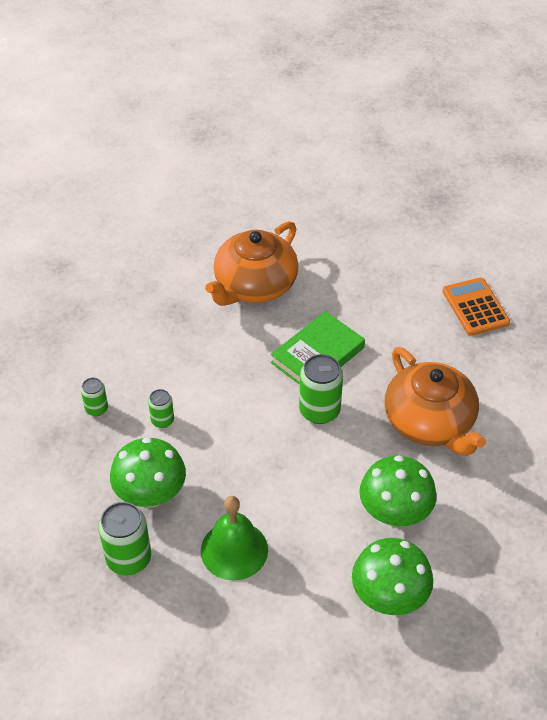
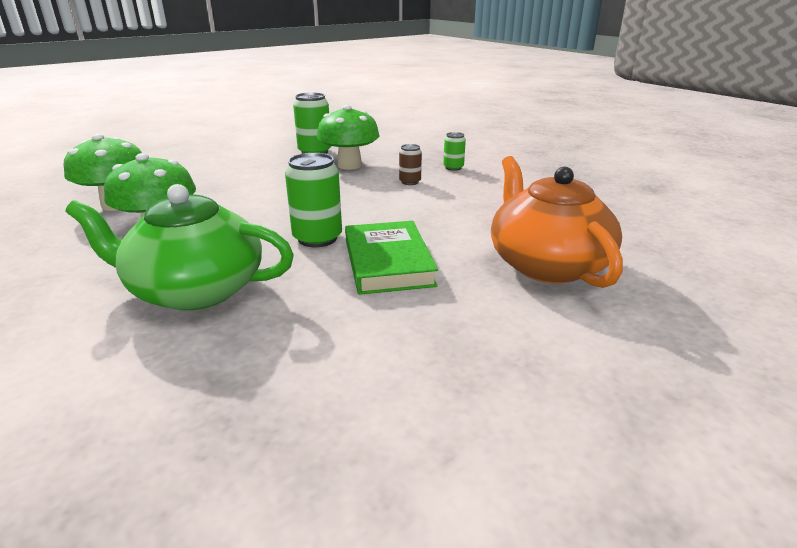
camera: 125 degrees right, 20 degrees down
(162, 420) = (410, 182): green can -> brown can
(234, 550) = (261, 174): green bell -> none
(430, 422) = (195, 289): orange teapot -> green teapot
(475, 307) = (288, 449): orange calculator -> none

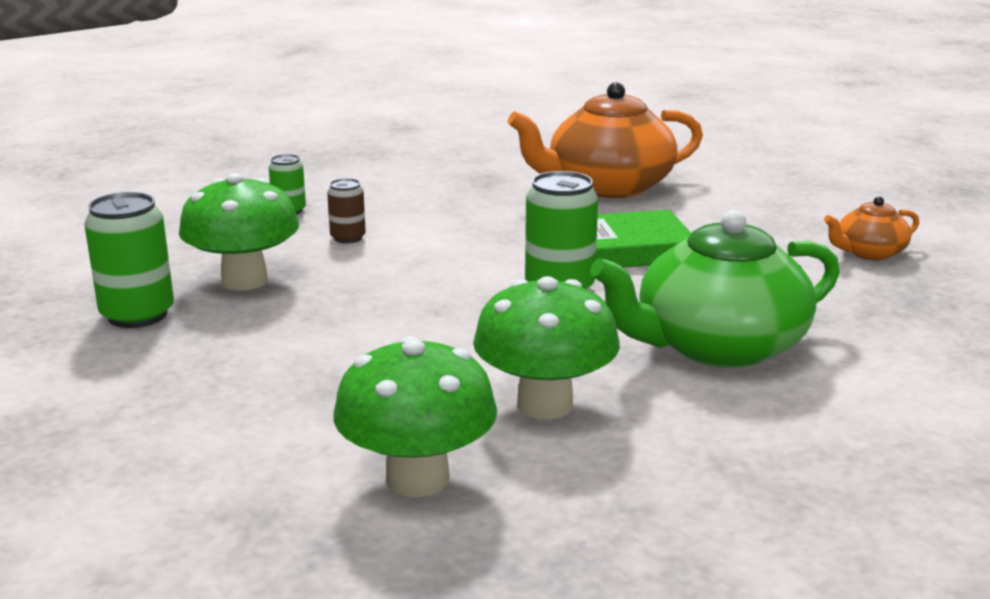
camera: 90 degrees left, 5 degrees down
(195, 289) = (717, 346): green teapot -> green teapot turned 60 degrees clockwise
(373, 415) = (869, 253): none -> orange teapot

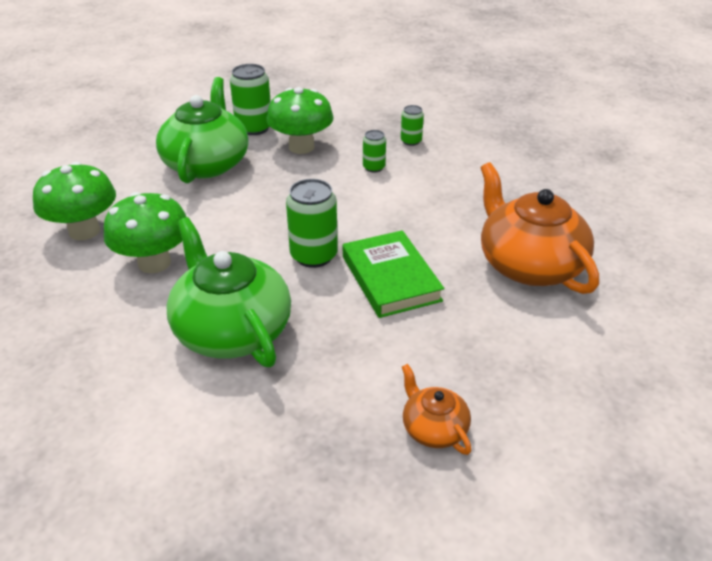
camera: 80 degrees right, 15 degrees up
(240, 359) = (207, 164): none -> green teapot
(348, 238) = (374, 167): brown can -> green can

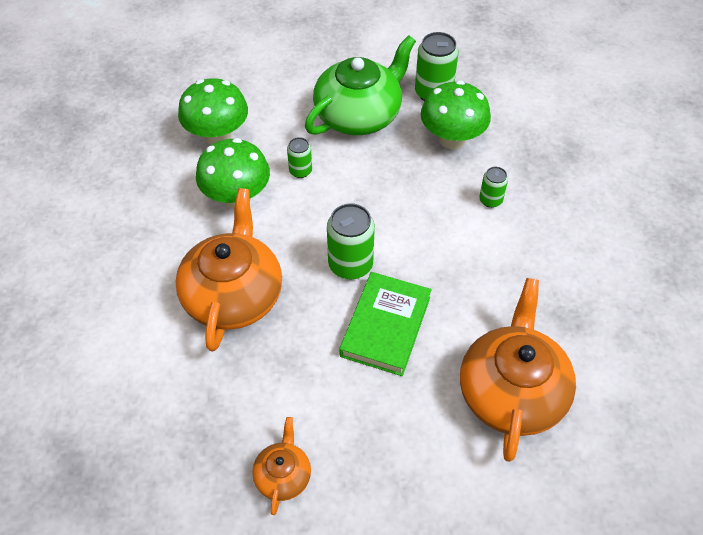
camera: 40 degrees right, 15 degrees up
(232, 330) = (233, 295): green teapot -> orange teapot
(411, 141) = (557, 188): green can -> green can (300, 171)

